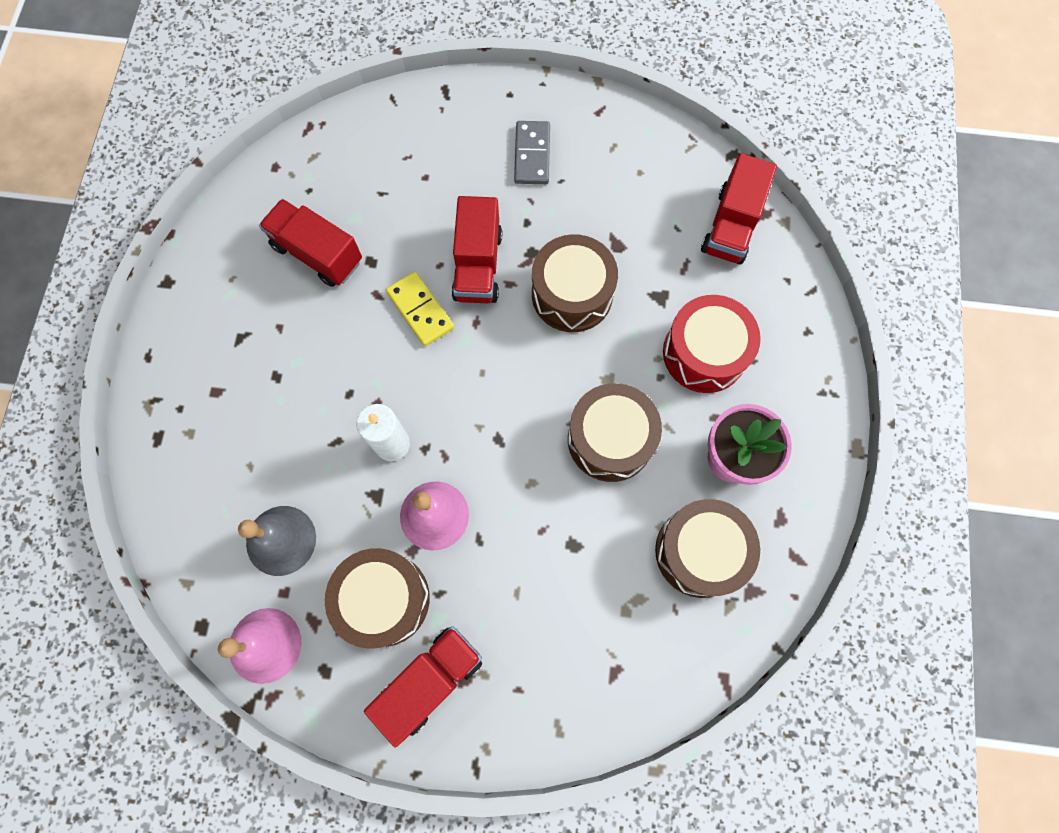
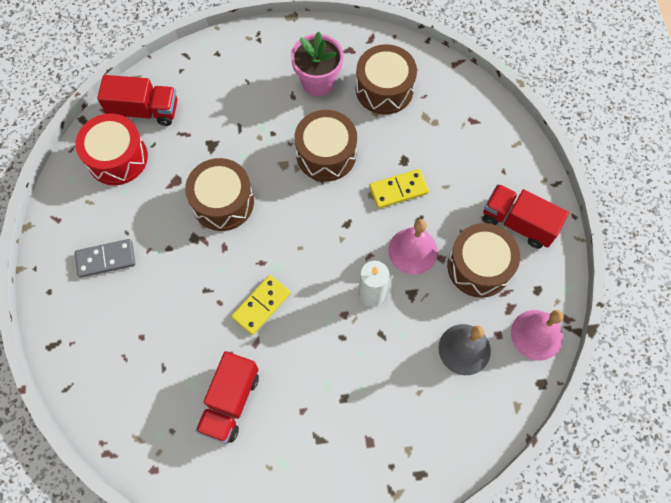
camera: 105 degrees left, 5 degrees down
(478, 265) = (214, 274): red truck -> none
(529, 523) = (398, 190): none -> yellow domino
(704, 353) = (248, 110): red drum -> red drum (117, 158)

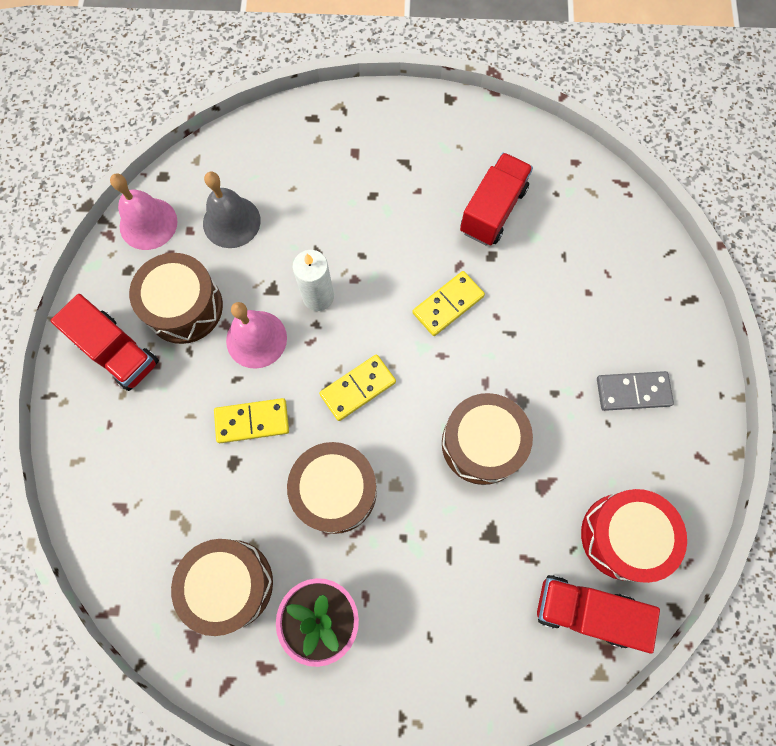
camera: 170 degrees left, 5 degrees up
(323, 226) = (358, 388): none -> yellow domino

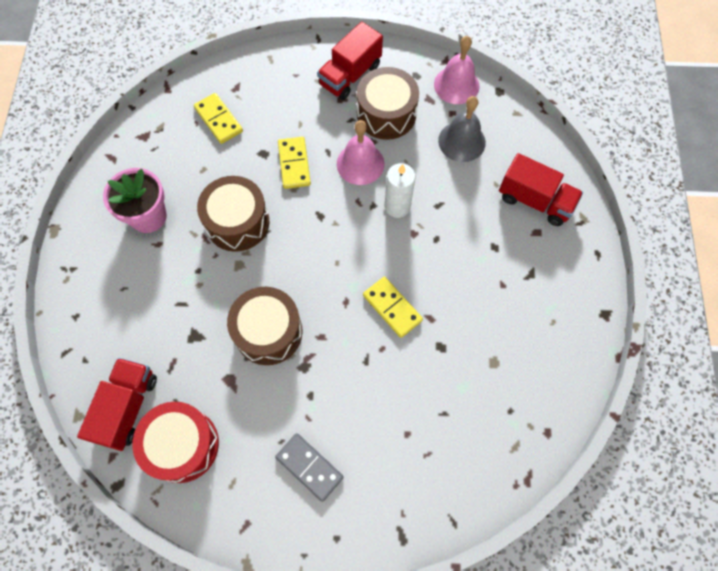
camera: 90 degrees right, 5 degrees down
(230, 584) = (177, 156): brown drum -> none
(358, 388) = (318, 237): yellow domino -> yellow domino (218, 120)
(493, 210) = (487, 350): red truck -> red truck (535, 201)
(633, 392) = (309, 467): grey domino -> grey domino turned 45 degrees counterclockwise

